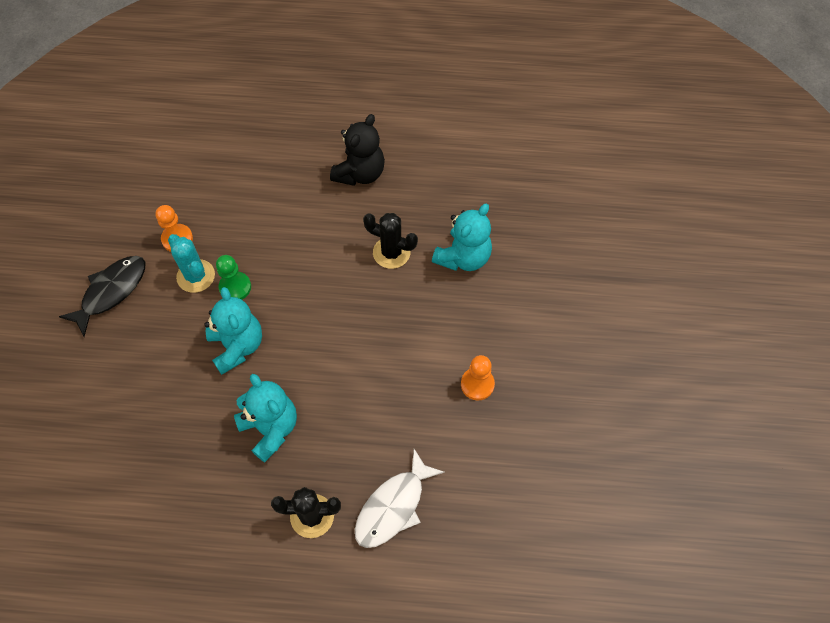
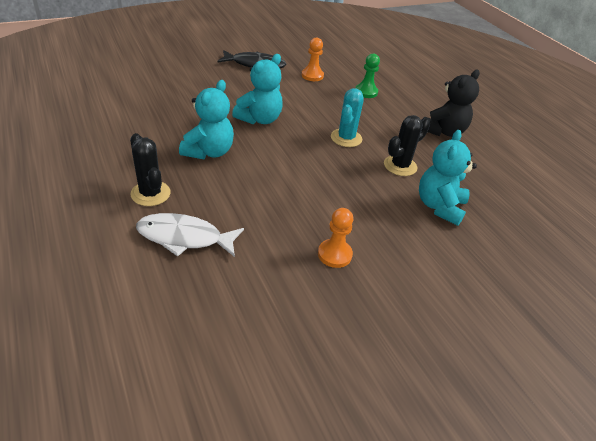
camera: 55 degrees right, 20 degrees down
(196, 276) = (294, 89): turquoise cactus -> turquoise cactus (346, 138)
(235, 287) = (301, 106): green pawn -> green pawn (366, 92)
(360, 173) = (443, 131): black teddy bear -> black teddy bear turned 45 degrees counterclockwise
(391, 252) = (400, 166): black cactus -> black cactus turned 60 degrees clockwise
(463, 257) = (439, 206): turquoise teddy bear -> turquoise teddy bear turned 105 degrees clockwise

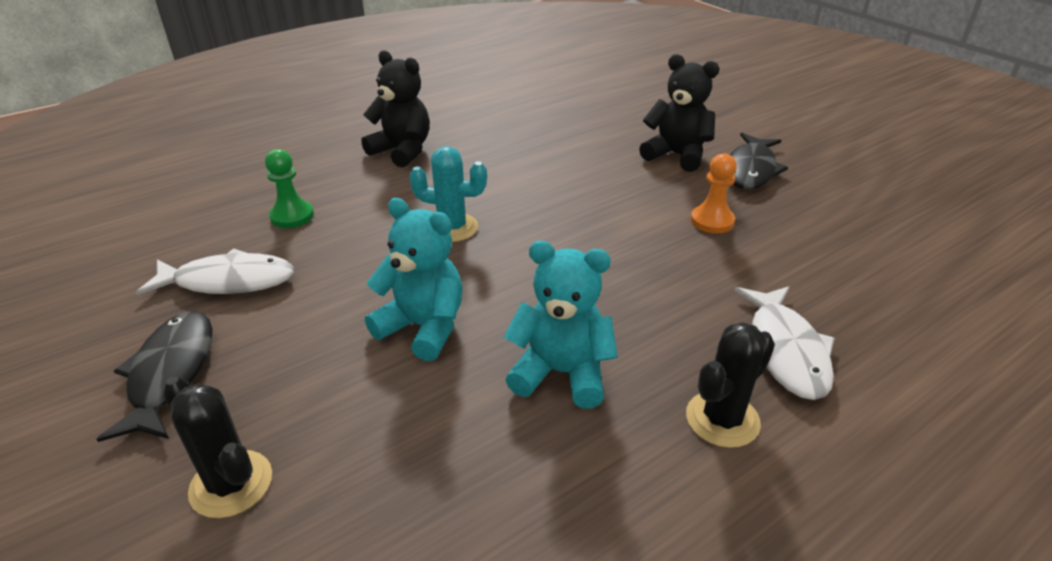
camera: 95 degrees left, 5 degrees down
(312, 75) = (228, 281): orange pawn -> white fish
(400, 166) = (504, 182): black cactus -> black cactus (231, 484)
(418, 313) = (751, 170): none -> black fish
(439, 206) = (575, 157): turquoise teddy bear -> none
(445, 268) = (676, 155): none -> black teddy bear

